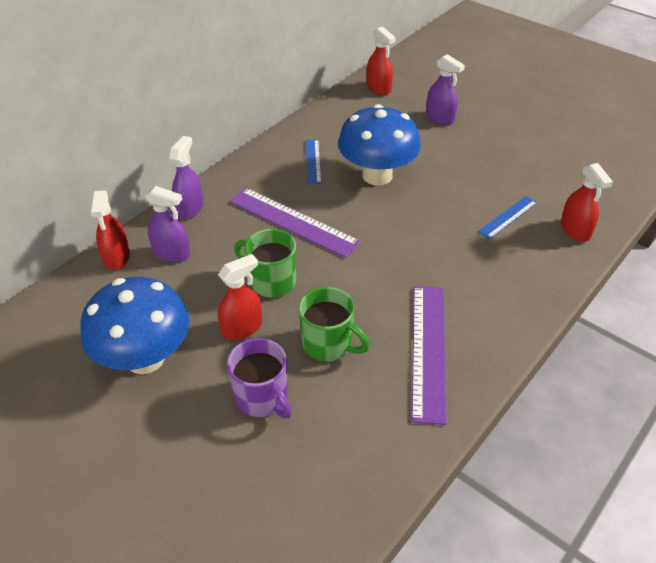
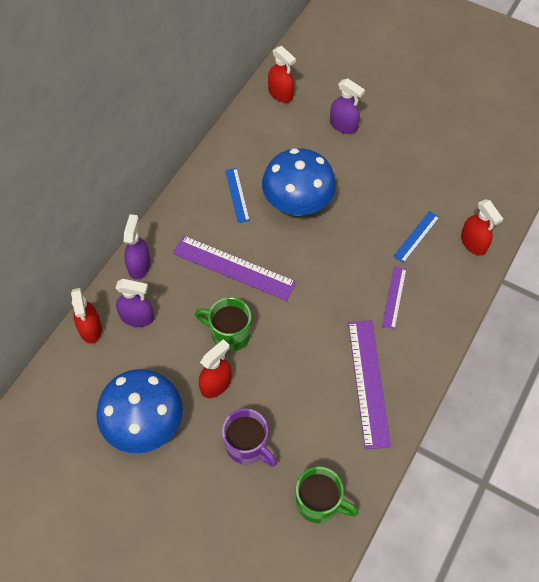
camera: 10 degrees left, 15 degrees up
(328, 344) = (289, 389): green mug -> green mug (319, 503)
(473, 269) = (394, 297): none -> purple ruler

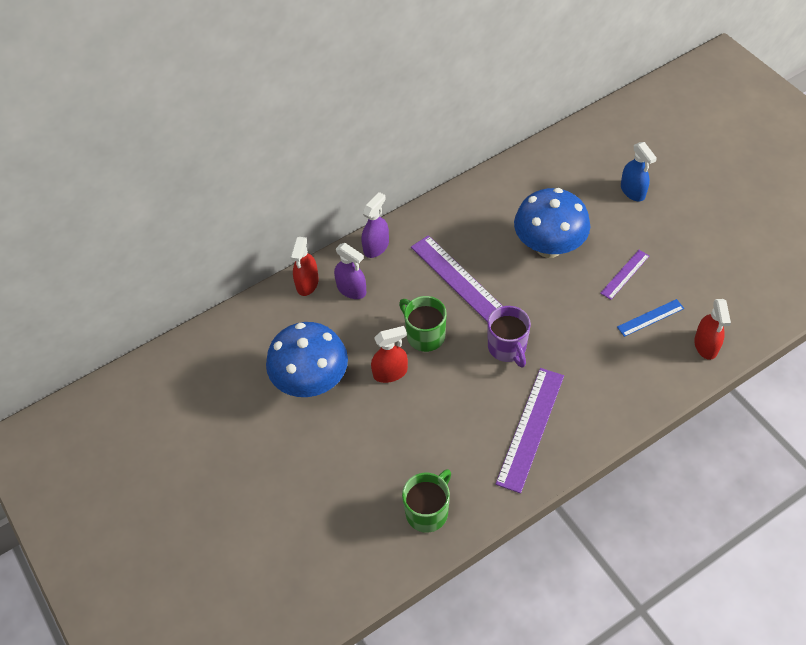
camera: 30 degrees right, 5 degrees down
(237, 195) = (496, 218): blue ruler -> none
(247, 446) = (390, 436): purple mug -> purple mug (507, 348)
(280, 94) = (586, 142): red spray bottle -> none
(319, 503) = (428, 511): green mug -> green mug turned 105 degrees counterclockwise
(343, 125) = (633, 191): purple spray bottle -> blue spray bottle
(394, 297) = (597, 364): purple ruler -> purple ruler (625, 274)

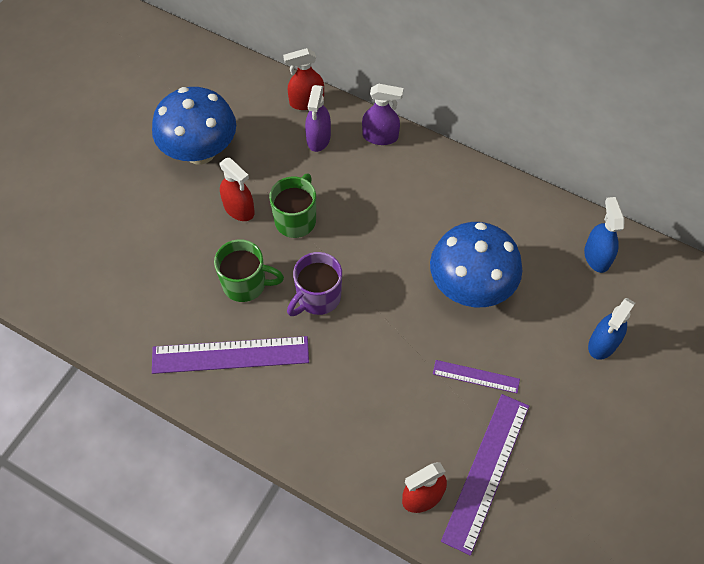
camera: 60 degrees right, 5 degrees up
(428, 511) = (101, 301): green mug -> green mug (246, 284)
(459, 280) = (379, 222): purple ruler -> purple ruler (486, 471)
(561, 163) = (596, 256): none -> blue spray bottle
(650, 318) = (430, 423): blue ruler -> none

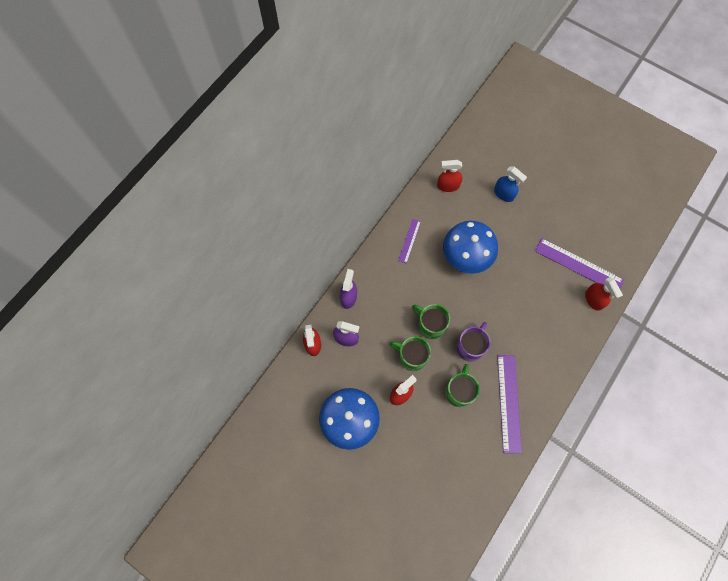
camera: 85 degrees left, 10 degrees up
(317, 297) = (470, 347): purple mug -> purple mug turned 105 degrees counterclockwise
(348, 242) = (430, 325): none -> green mug
(476, 376) = (523, 262): purple ruler -> purple ruler (409, 241)
(596, 256) = (448, 186): blue spray bottle -> red spray bottle

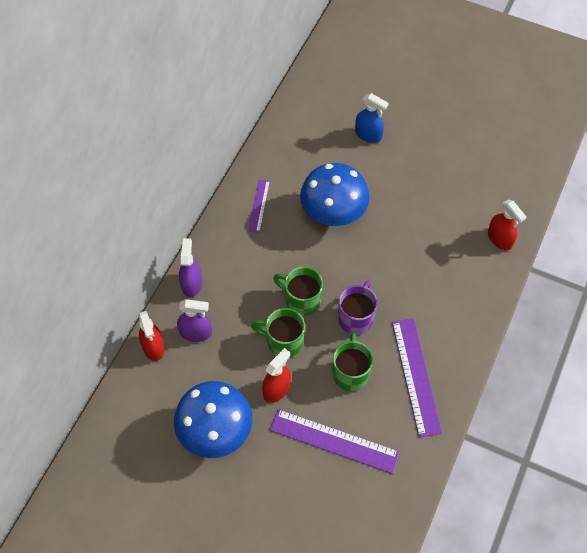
camera: 10 degrees left, 10 degrees down
(448, 186) = (297, 135): red spray bottle -> none
(578, 265) = (474, 202): purple ruler -> purple ruler (334, 441)

